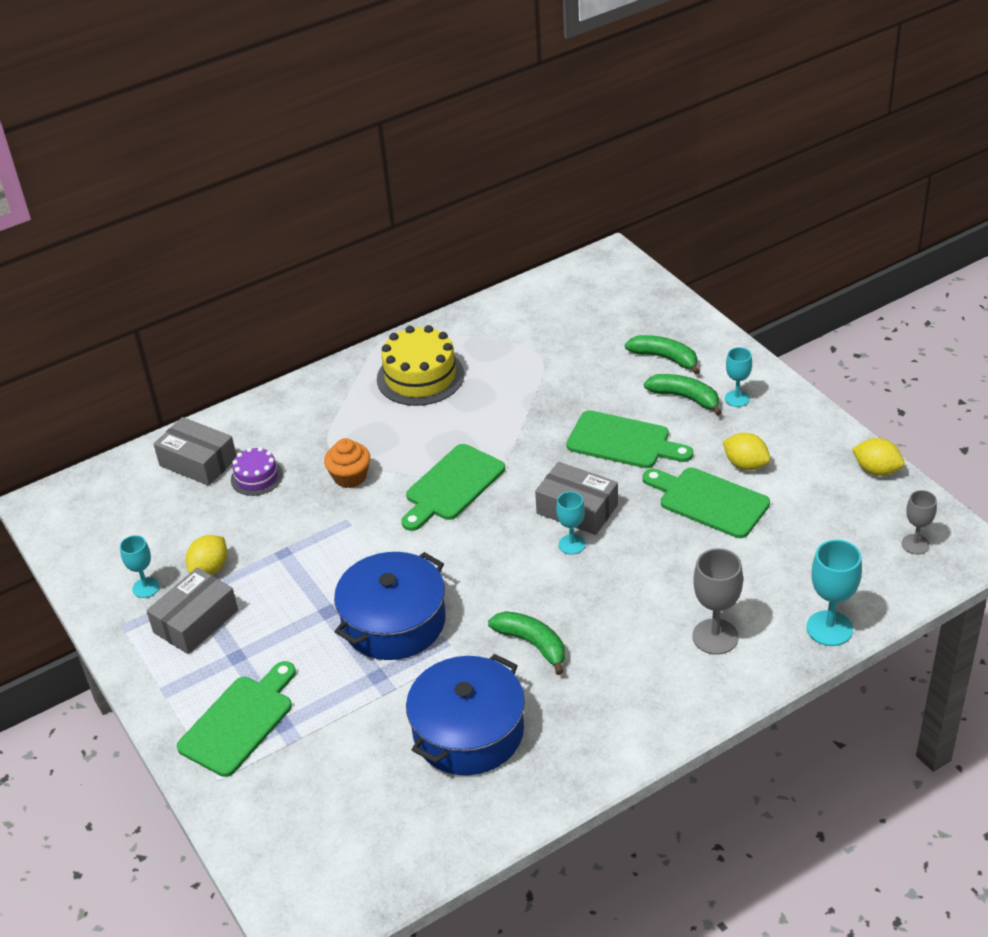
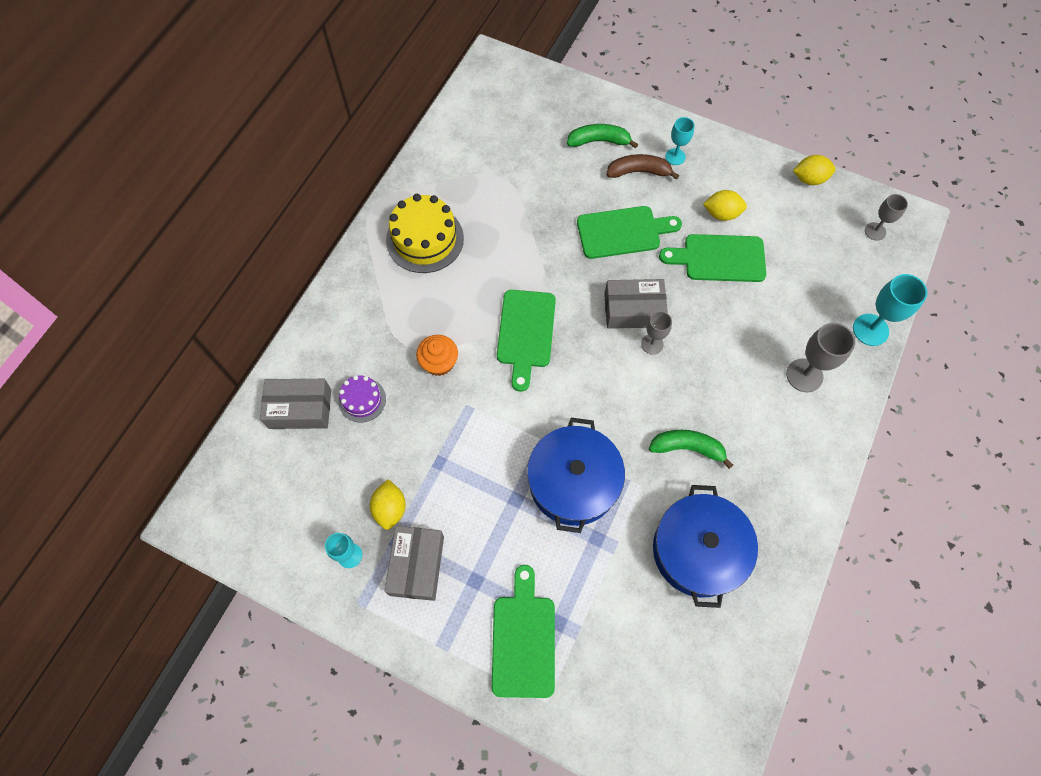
camera: 35 degrees left, 25 degrees up
(572, 544) = (652, 344): turquoise goblet -> grey goblet
(685, 398) = (638, 172): green banana -> brown banana

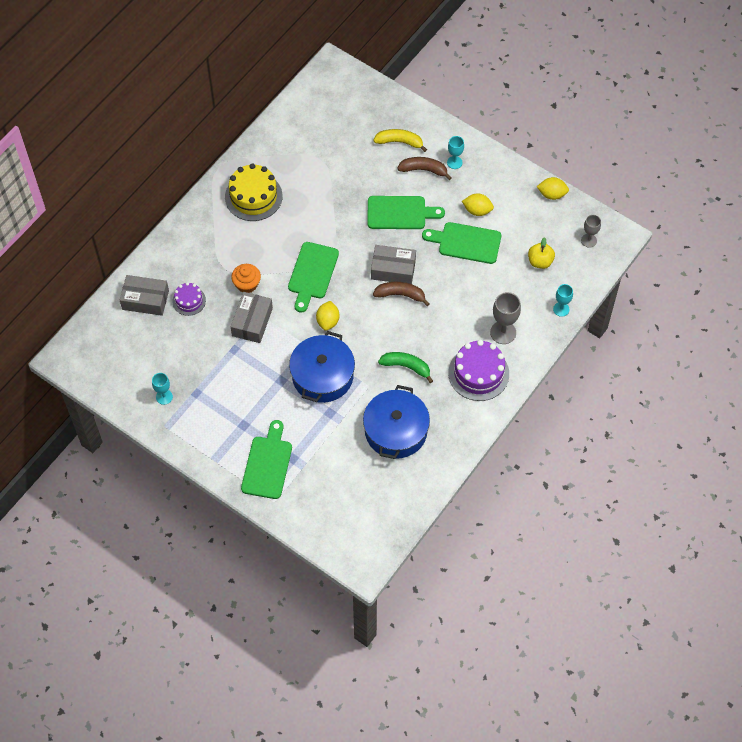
camera: 10 degrees right, 5 degrees down
(390, 508) = (196, 373): yellow lemon -> yellow lemon (328, 321)
(417, 565) = (207, 410): grey box -> grey box (252, 322)
(599, 141) = (399, 142): green banana -> yellow banana
(652, 344) = (400, 295): grey goblet -> brown banana
(789, 441) = (478, 373): none -> purple cake
(822, 269) = (540, 261): none -> yellow apple
(870, 330) = (561, 309): turquoise goblet -> turquoise goblet, size x0.63

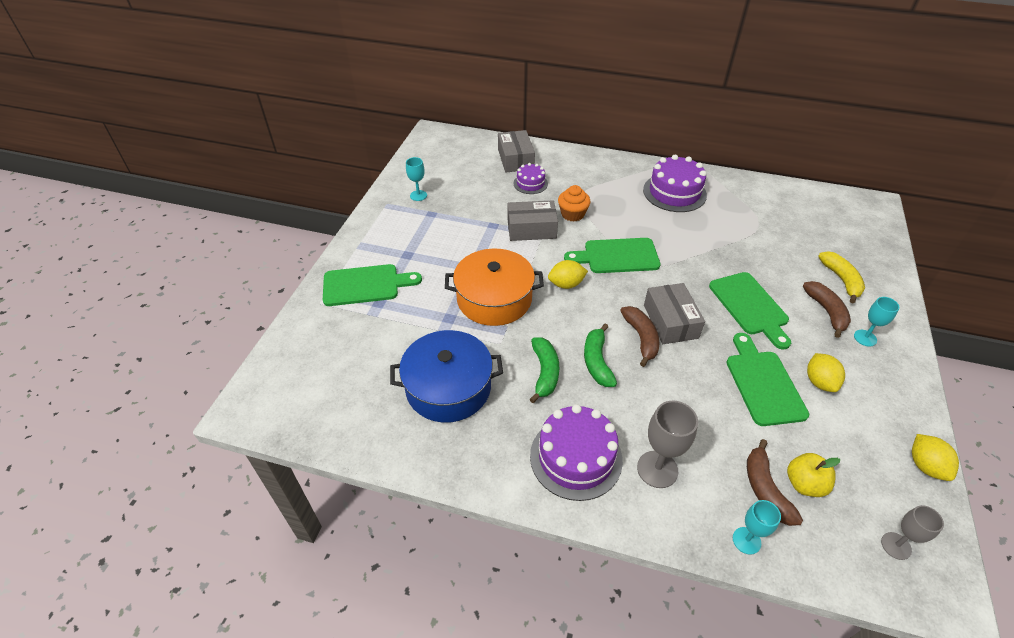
camera: 70 degrees right, 15 degrees down
(253, 196) = (674, 192): yellow cake -> purple cake
(322, 376) = (494, 299): blue pot -> orange pot
(410, 331) = (597, 362): none -> green banana
(536, 283) = (765, 489): none -> brown banana

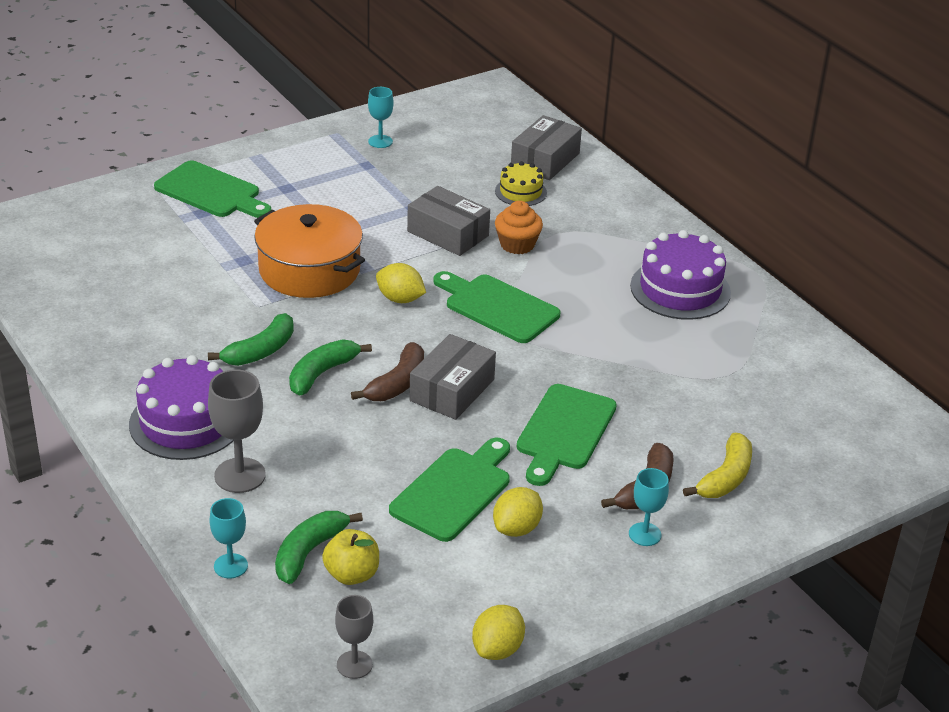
camera: 40 degrees right, 10 degrees down
(448, 387) = (161, 309): blue pot -> none
(530, 183) = (520, 192): purple cake -> yellow cake
(765, 489) = (309, 552): brown banana -> green banana

